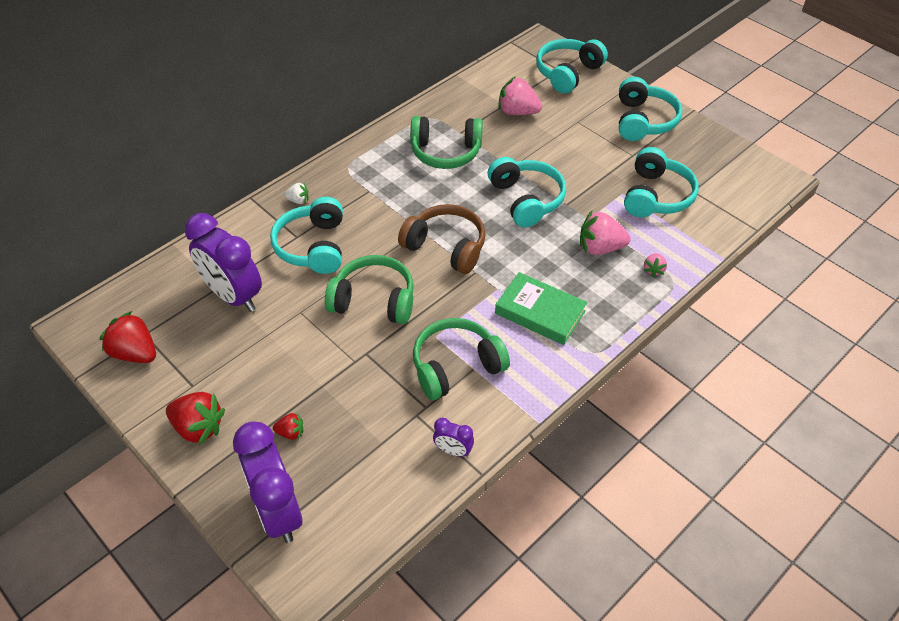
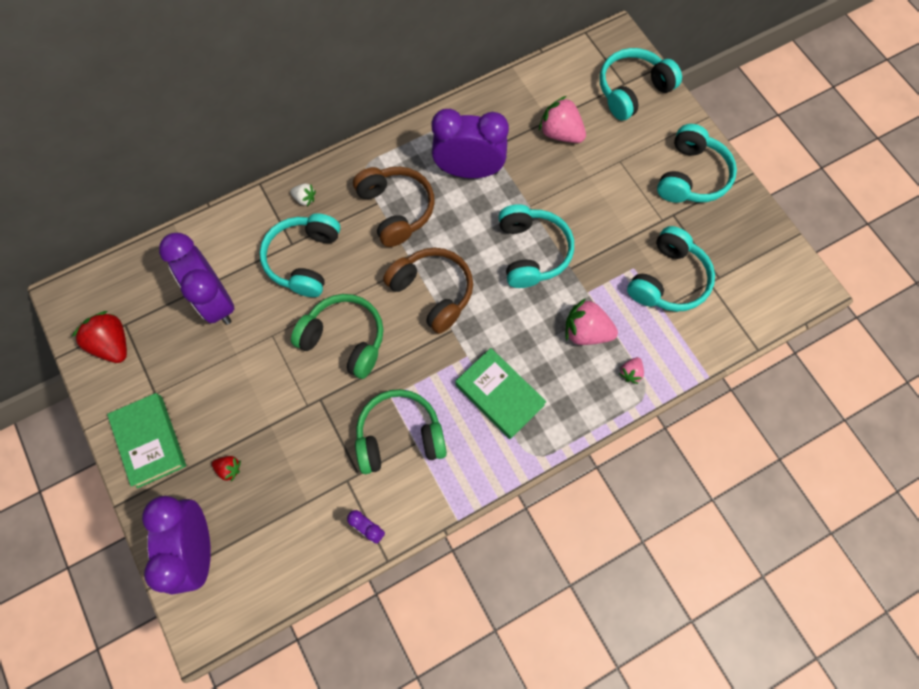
camera: 15 degrees right, 20 degrees up
(198, 427) = (150, 441): red strawberry -> green book
(388, 192) = (396, 209): none -> brown headphones
(446, 152) = (469, 170): green headphones -> purple clock

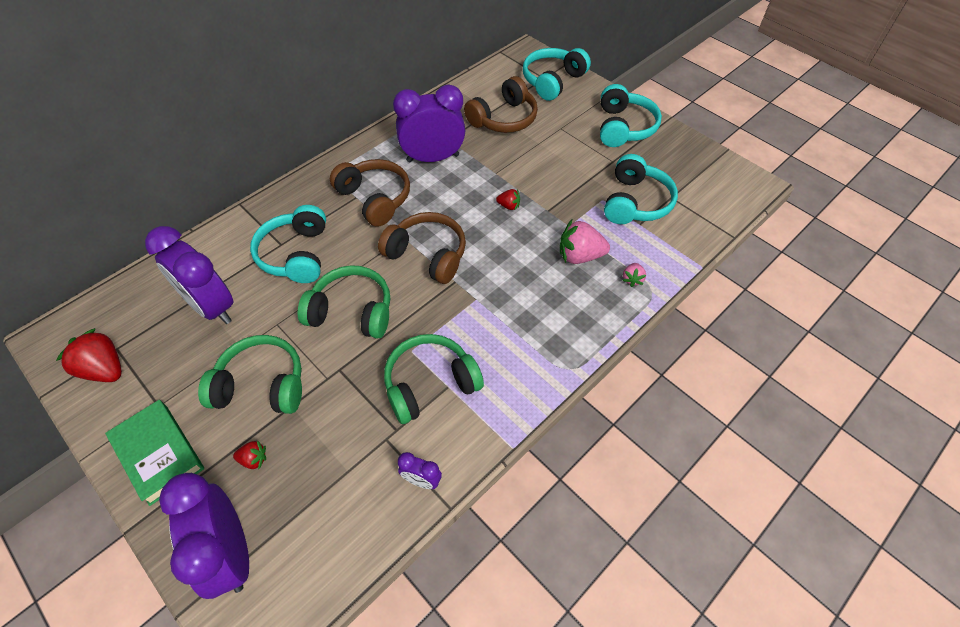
camera: 15 degrees left, 15 degrees down
(247, 397) = (261, 385): none -> green headphones
(304, 199) = (286, 207): white strawberry -> none
(499, 395) = (517, 325): green book -> none
(531, 252) = (508, 206): turquoise headphones -> red strawberry
(560, 133) = (503, 118): pink strawberry -> brown headphones

